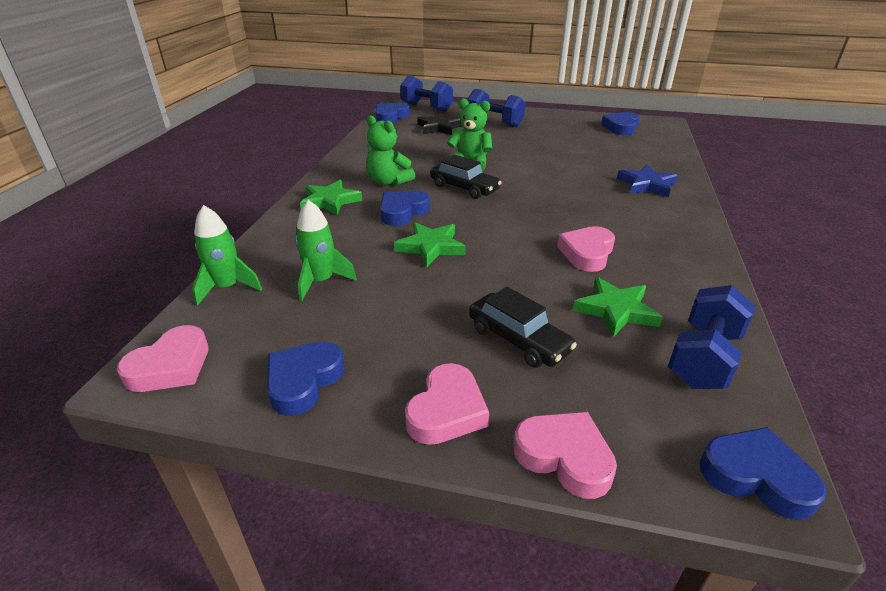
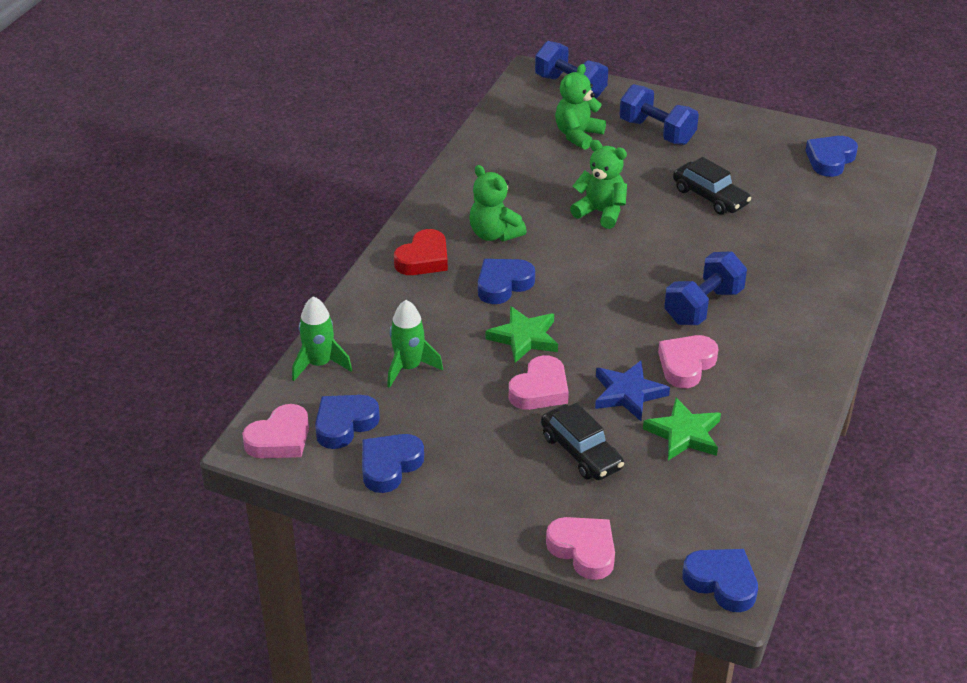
camera: 10 degrees right, 5 degrees up
(330, 201) = (423, 259): green star -> red heart
(391, 117) = (516, 104): blue heart -> blue heart (344, 424)
(439, 127) = (578, 135): black star -> green teddy bear
(447, 411) = (502, 505): pink heart -> pink heart (540, 389)
(464, 188) = (582, 254): black car -> black car (710, 197)
(646, 185) = (805, 272): blue star -> blue star (628, 393)
(703, 358) = (739, 490): blue dumbbell -> blue dumbbell (703, 306)

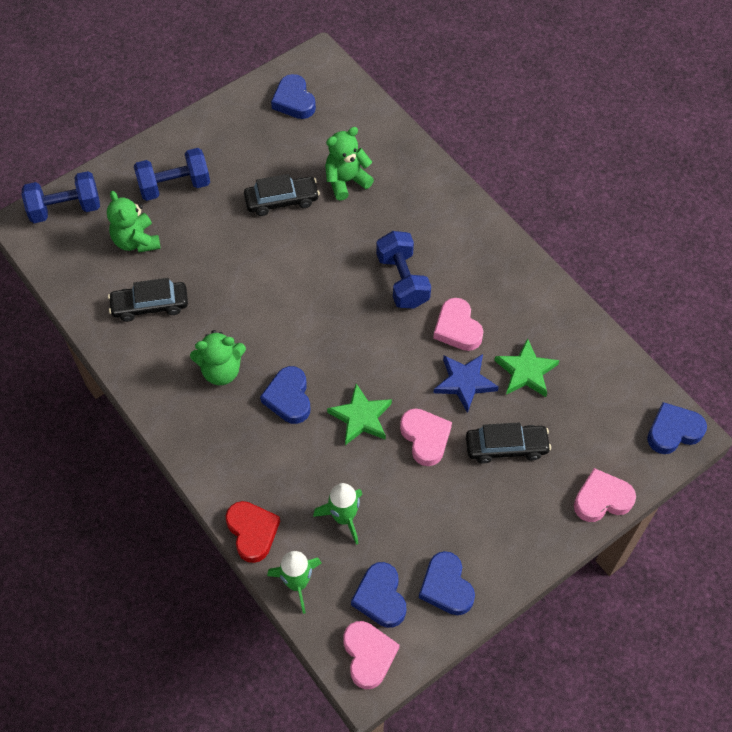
camera: 60 degrees left, 20 degrees up
(423, 259) = (216, 439): red heart -> red heart (252, 532)
(521, 169) = (150, 305): none -> black car
(601, 212) = (248, 282): green teddy bear -> green teddy bear (346, 181)

